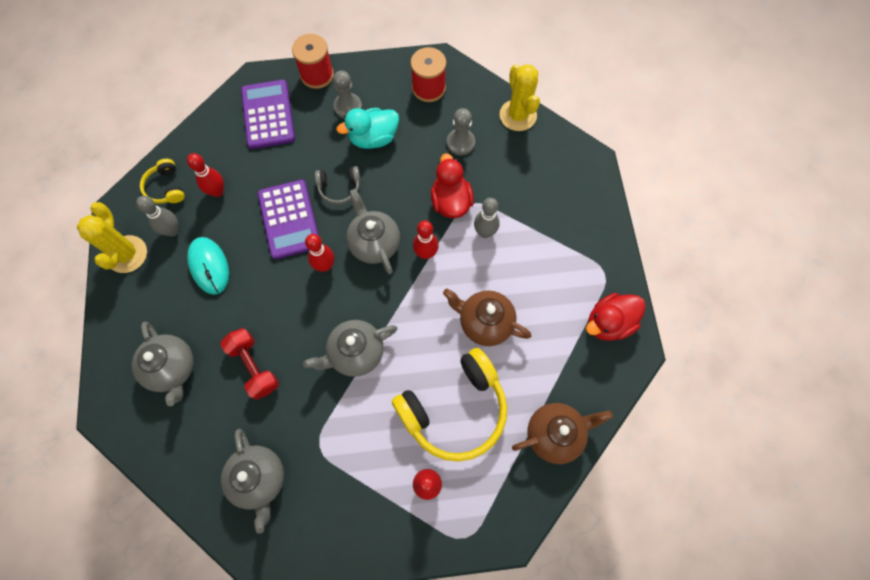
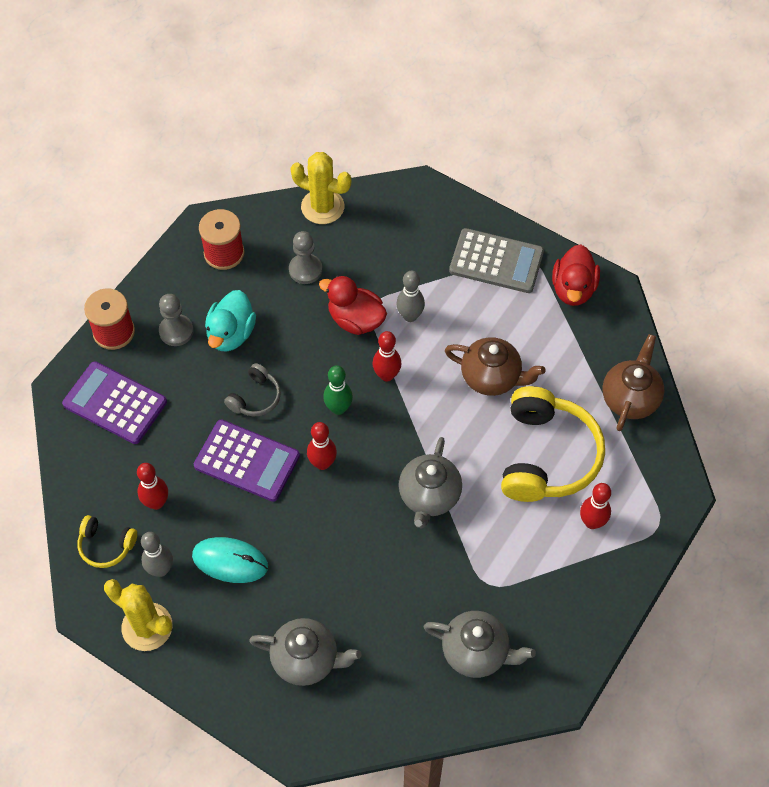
camera: 50 degrees left, 10 degrees down
(254, 366) = (367, 588): red dumbbell -> none
(374, 243) = (338, 408): grey teapot -> green bowling pin
(484, 322) = (491, 377): brown teapot -> brown teapot turned 135 degrees counterclockwise
(581, 254) = (496, 261): none -> grey calculator

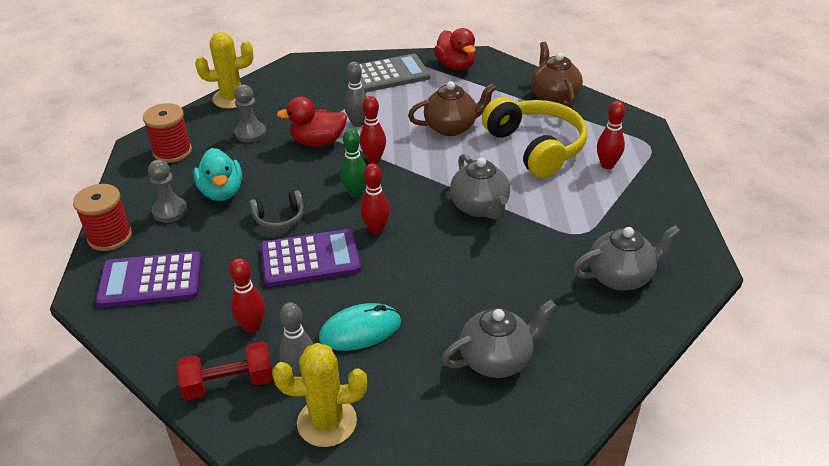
camera: 35 degrees left, 20 degrees down
(106, 545) = (229, 383): yellow headphones -> red dumbbell
(255, 397) = (279, 218): grey headphones -> grey headphones turned 75 degrees clockwise

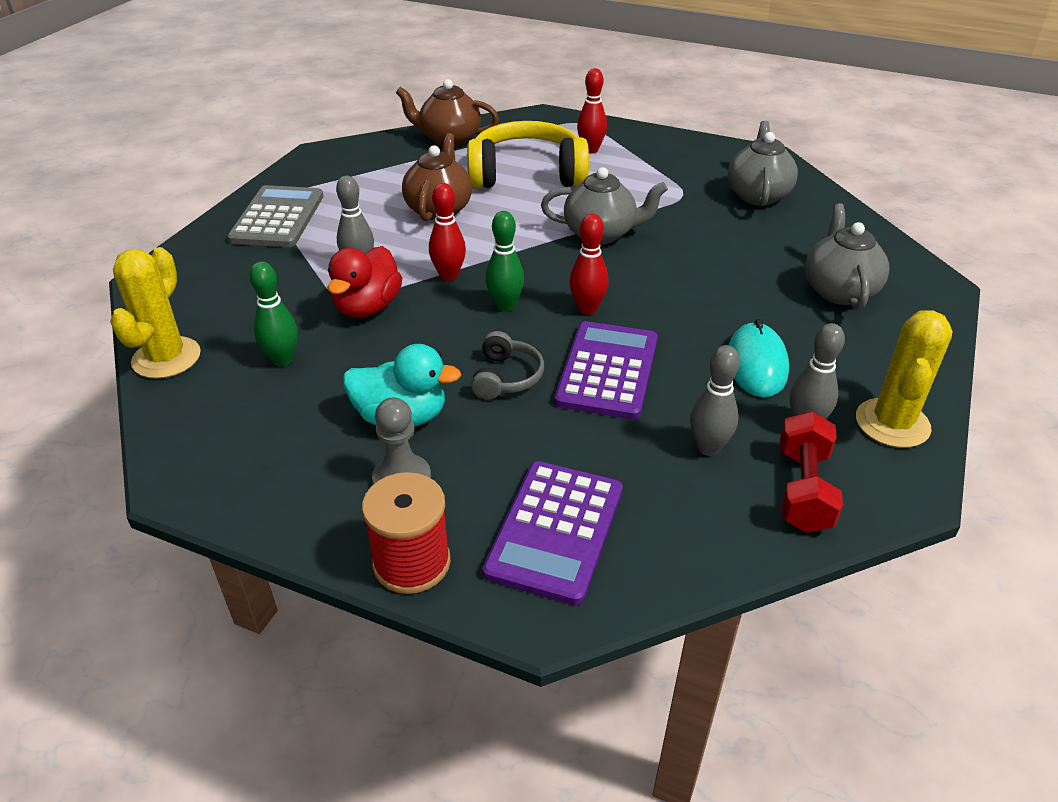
camera: 65 degrees left, 0 degrees up
(172, 152) = (244, 449): red spool -> none
(250, 133) = (282, 360): grey pawn -> green bowling pin
(252, 327) = (708, 448): red bowling pin -> grey bowling pin
(456, 66) = (318, 172): red duck -> none

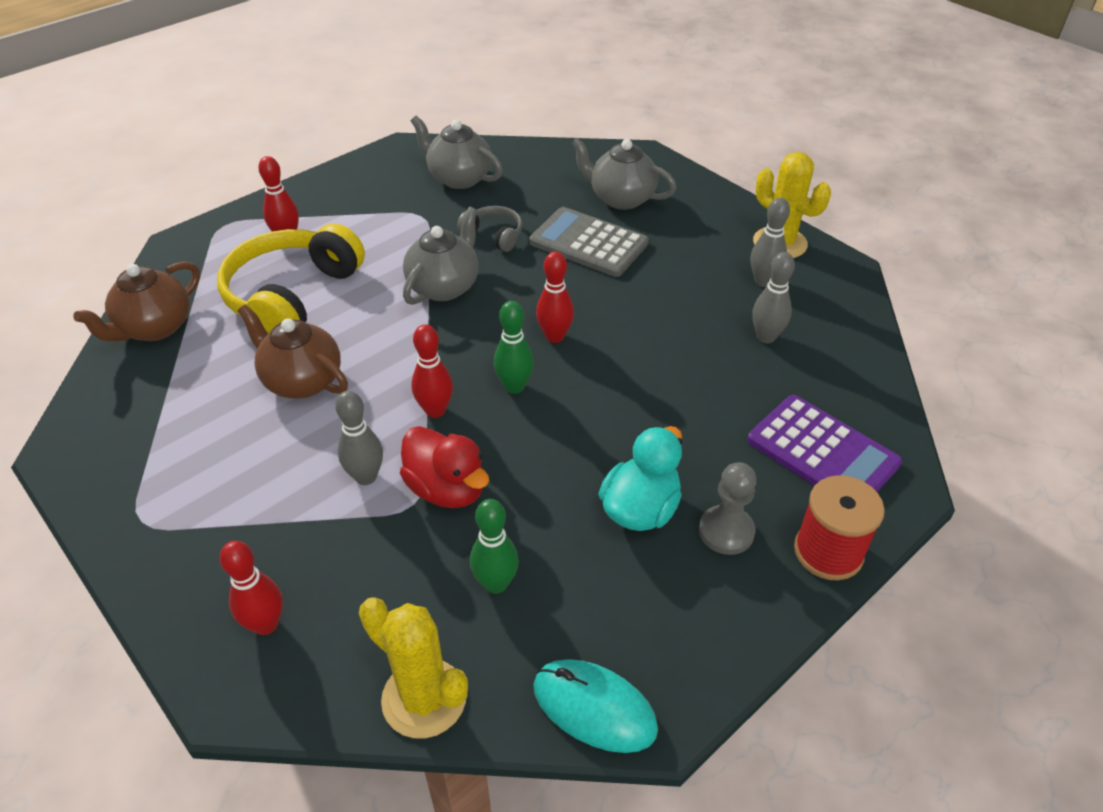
camera: 65 degrees left, 5 degrees up
(208, 273) = (266, 624): none -> red bowling pin
(278, 218) = (192, 527): grey calculator -> grey calculator (588, 243)
(506, 377) = (622, 420): grey headphones -> grey headphones (493, 235)
(607, 370) = (647, 355): purple calculator -> none
(756, 364) = (684, 274): turquoise mouse -> turquoise mouse (594, 707)
(803, 490) = (827, 311): red dumbbell -> none

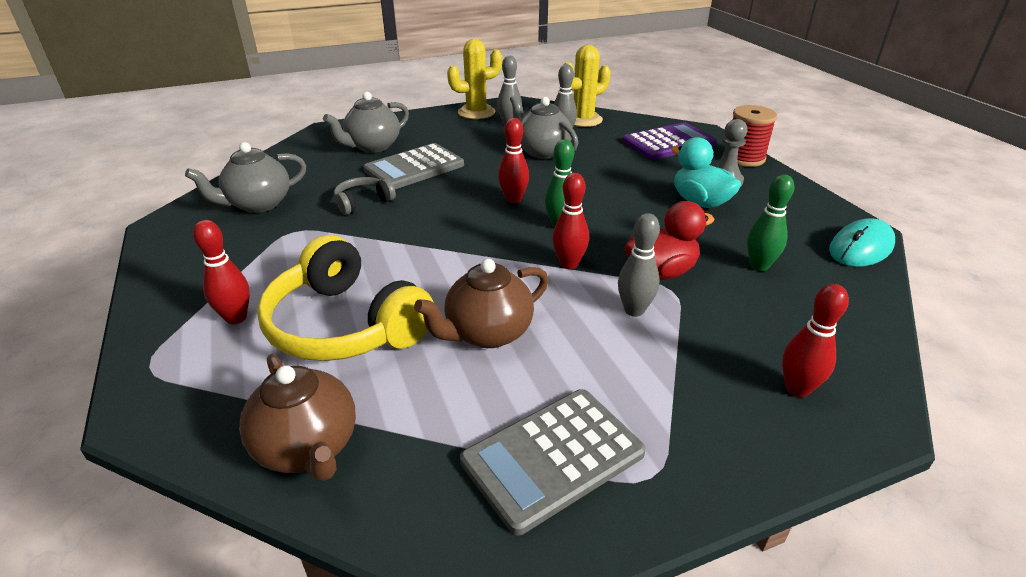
camera: 70 degrees left, 10 degrees down
(156, 457) = (552, 457): none -> grey calculator
(424, 698) = (863, 313): yellow cactus -> yellow cactus (583, 120)
(444, 287) = (411, 236): grey teapot -> grey teapot (542, 151)

